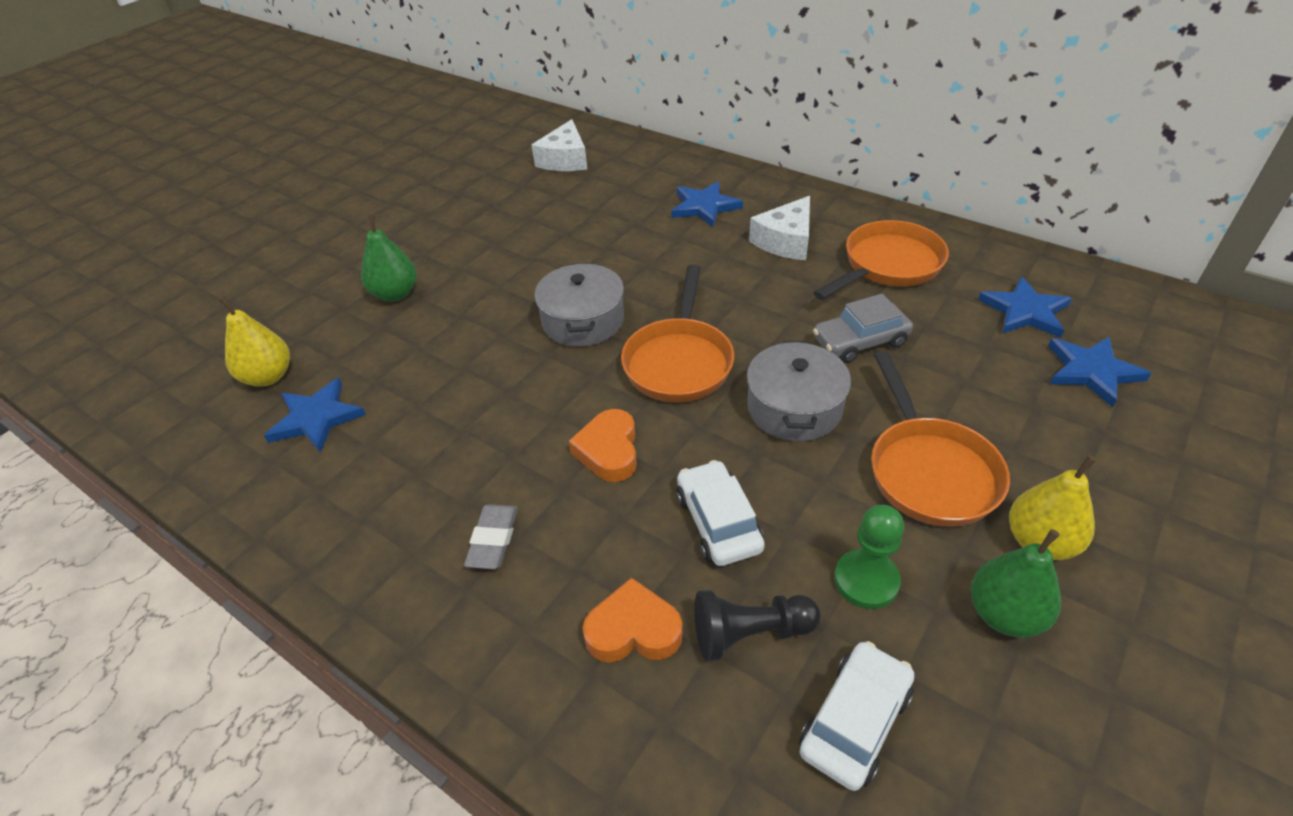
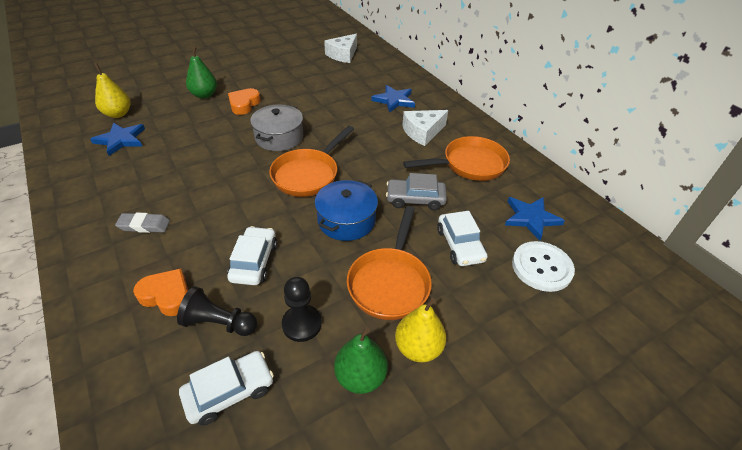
camera: 20 degrees right, 0 degrees up
(493, 540) = (144, 225): grey eraser -> grey eraser turned 60 degrees clockwise
(609, 451) = (234, 205): orange heart -> orange heart (244, 104)
(794, 408) = (346, 220): grey pot -> blue pot
(866, 580) = (302, 324): green pawn -> black pawn
(971, 382) = (460, 245): none -> white car
(1091, 371) = (541, 267): blue star -> white button

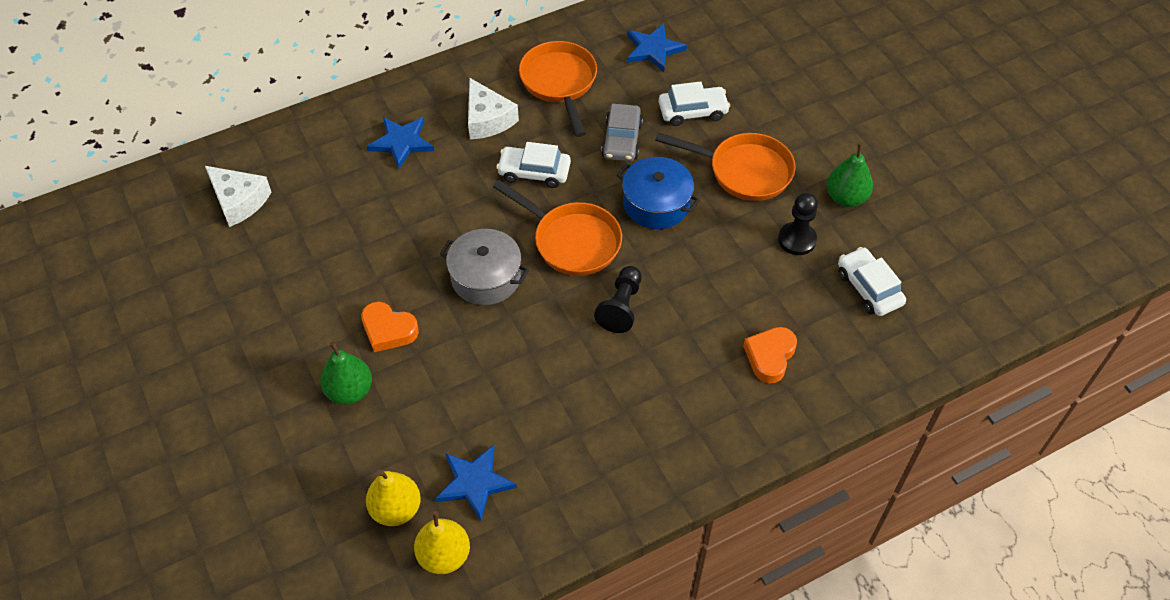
camera: 85 degrees left, 10 degrees up
(144, 225) = (665, 403): grey eraser -> none
(219, 323) = (800, 306): black pawn -> black pawn (621, 307)
(254, 262) = (721, 284): white car -> white car (534, 172)
(418, 348) = (815, 157): yellow pear -> yellow pear (444, 555)
(541, 267) = (721, 57): white button -> none

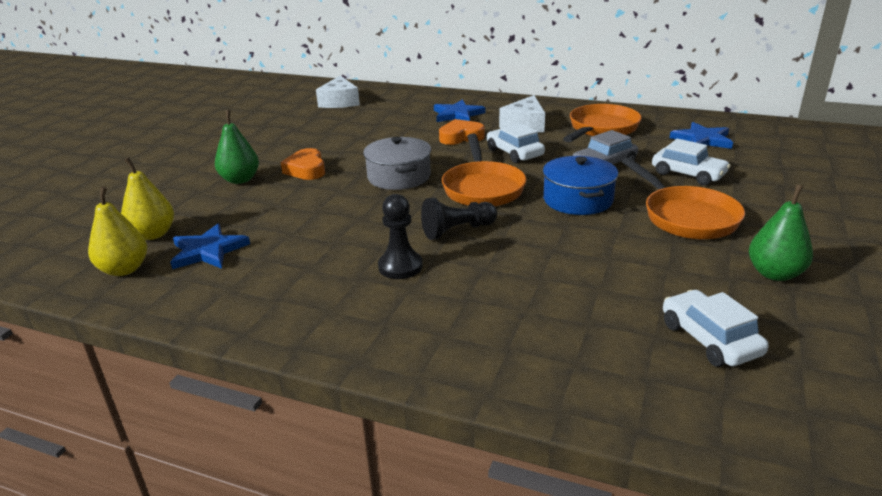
camera: 50 degrees right, 25 degrees down
(770, 356) = (527, 321): orange heart -> orange heart (461, 137)
(797, 240) = (676, 272): black pawn -> black pawn (400, 266)
(868, 288) = (709, 339): white car -> white car turned 45 degrees counterclockwise

